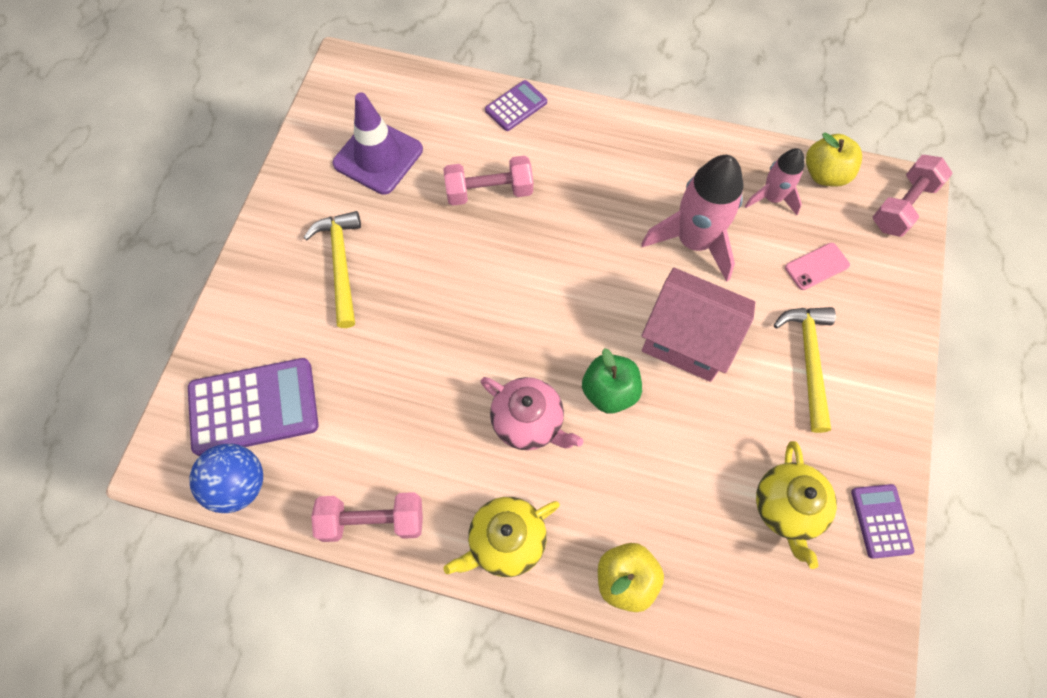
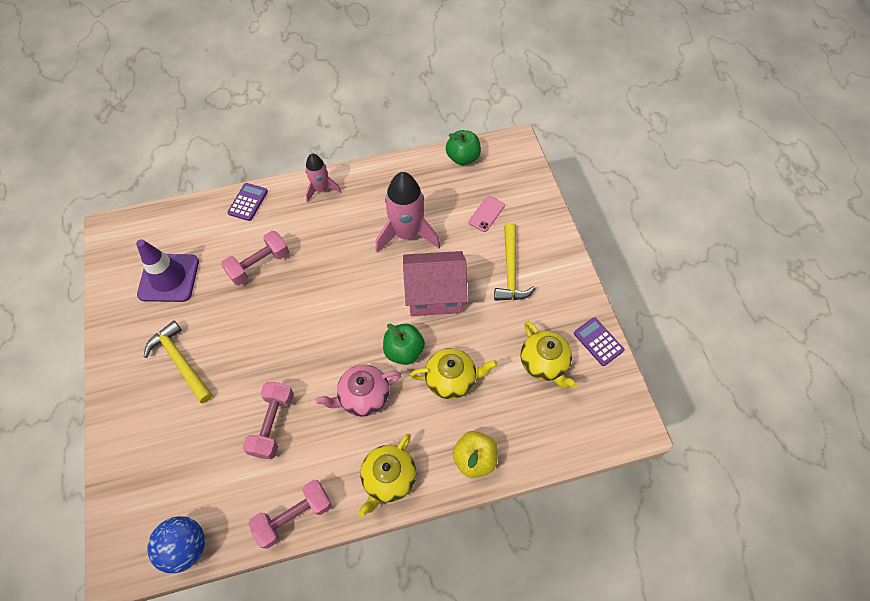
camera: 30 degrees left, 5 degrees down
(254, 407) = (168, 488): purple calculator -> none
(528, 422) = (363, 396): pink teapot -> pink teapot turned 150 degrees clockwise
(650, 461) = (451, 379): none -> yellow teapot
(771, 198) = (439, 186): pink rocket -> pink rocket (321, 189)
(808, 360) = (510, 271): yellow hammer -> yellow hammer turned 150 degrees counterclockwise
(825, 174) = (462, 157): yellow apple -> green apple
(902, 206) = (516, 156): pink dumbbell -> pink dumbbell (273, 424)

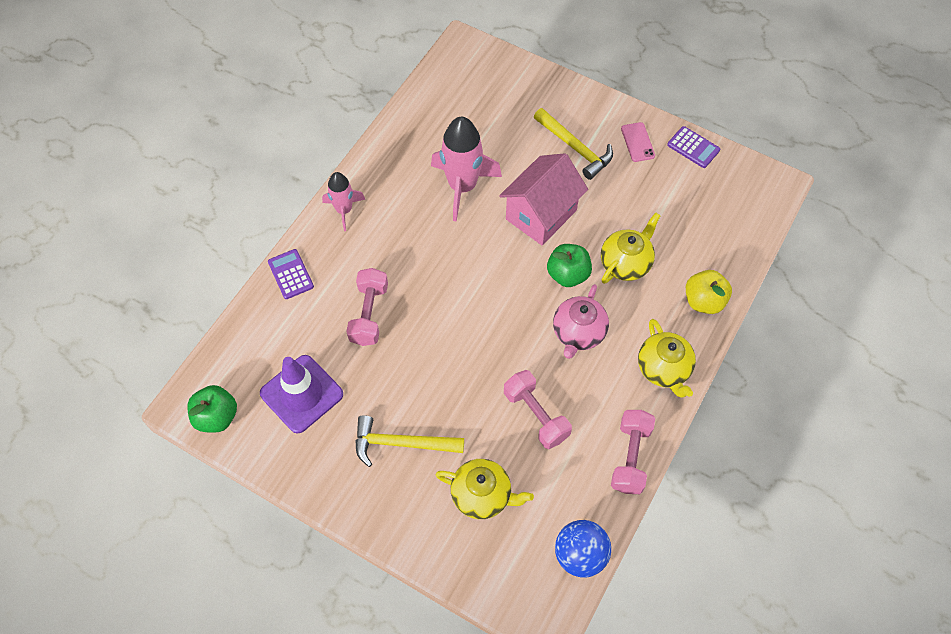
camera: 45 degrees left, 0 degrees up
(462, 157) = (433, 89): green apple -> green apple (217, 417)
(486, 214) = (506, 119): pink phone -> pink phone (637, 142)
(544, 363) = (675, 195): yellow teapot -> yellow teapot (482, 495)
(598, 342) = (693, 147): purple calculator -> purple calculator turned 150 degrees counterclockwise

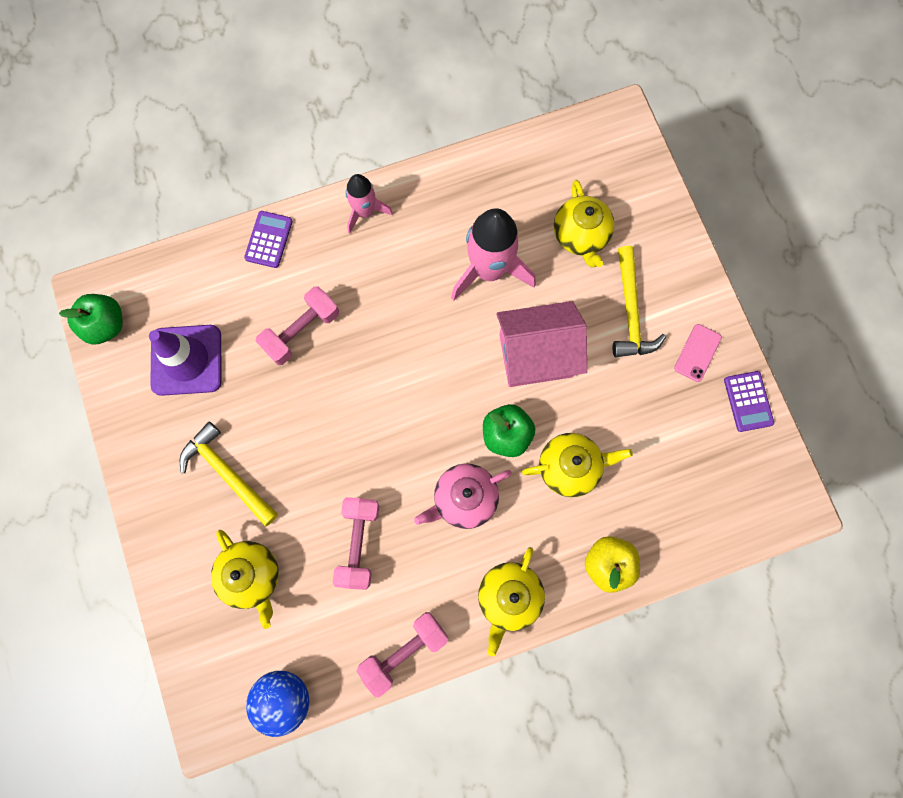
camera: 40 degrees right, 15 degrees up
(502, 127) = (580, 236): none -> yellow teapot

